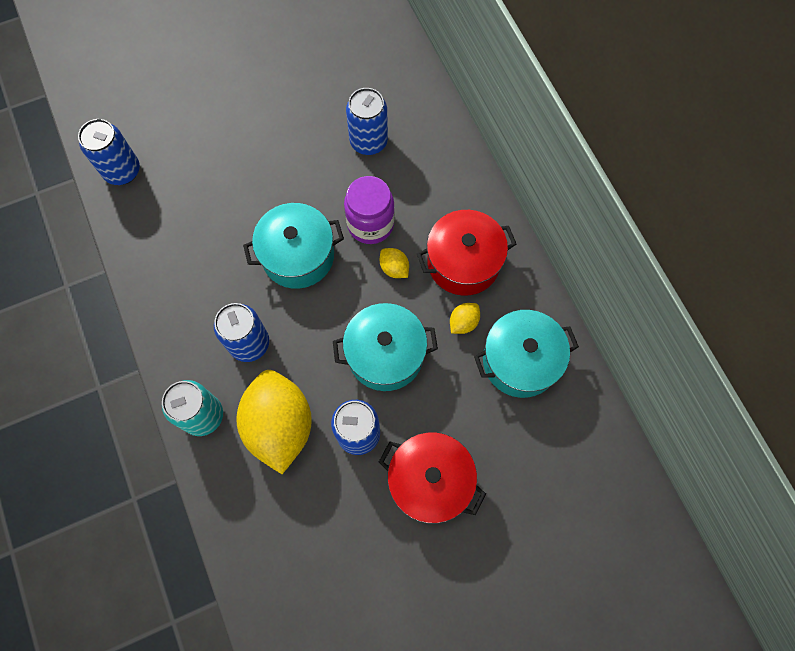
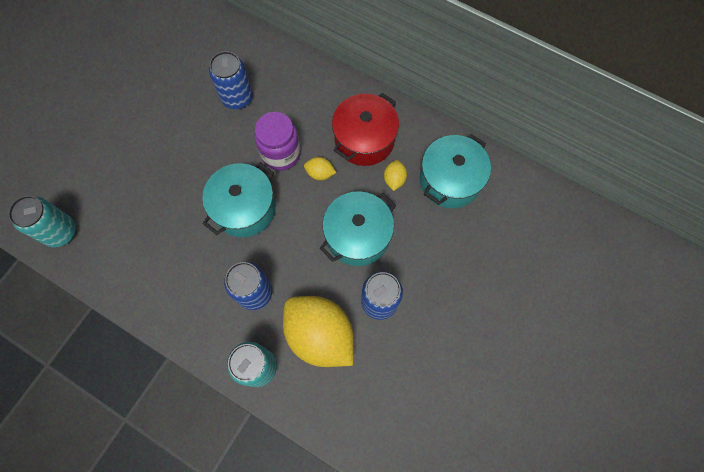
camera: 35 degrees left, 0 degrees up
(122, 171) = (61, 232): blue can -> turquoise can
(430, 481) = (450, 300): red pot -> none

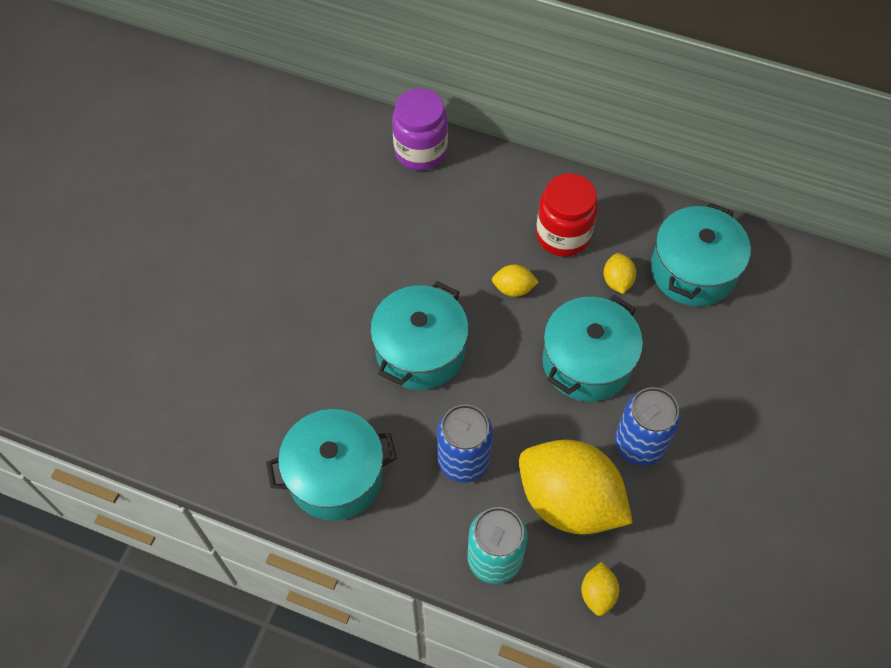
camera: 10 degrees left, 10 degrees down
(61, 232) = (164, 424): turquoise can -> none
(165, 288) = (335, 476): none -> turquoise pot
(237, 98) = (372, 207): blue can -> none
(281, 154) = (452, 271): purple jar -> purple jar (420, 151)
(323, 405) = (597, 593): none -> yellow lemon
(364, 139) = (563, 235): red pot -> red jar

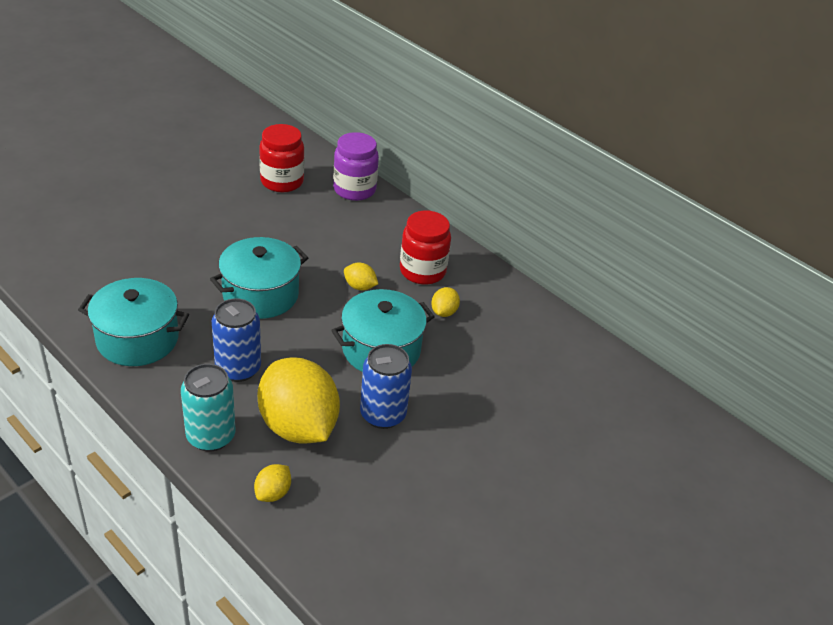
camera: 20 degrees right, 20 degrees down
(335, 177) = (282, 181): none -> red jar
(692, 270) = (509, 328): turquoise pot -> none

